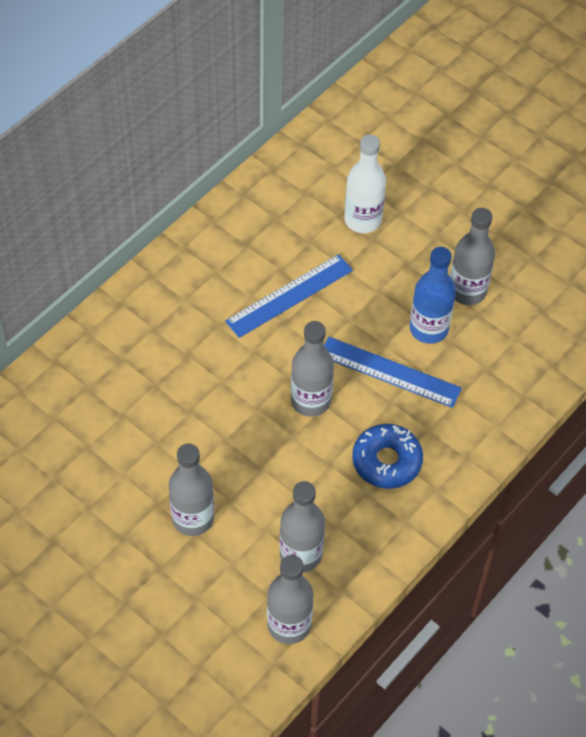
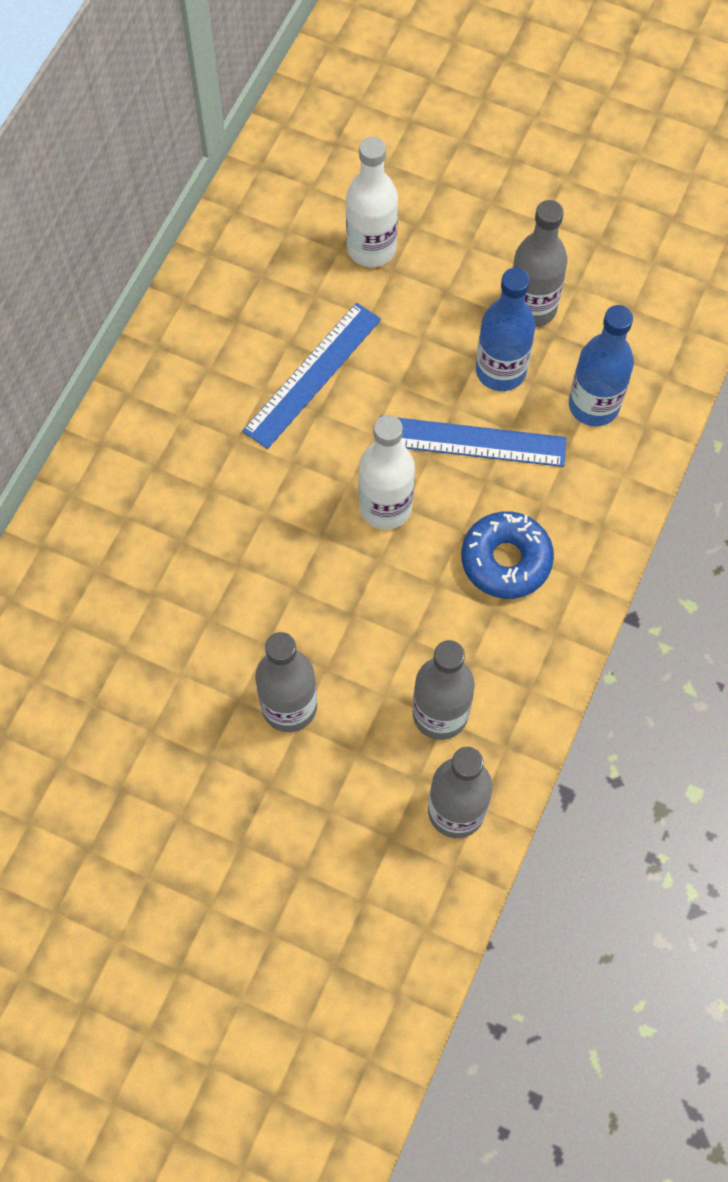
camera: 15 degrees left, 10 degrees up
(310, 401) = (385, 507): grey bottle -> white bottle
(490, 371) = (593, 405): none -> blue bottle

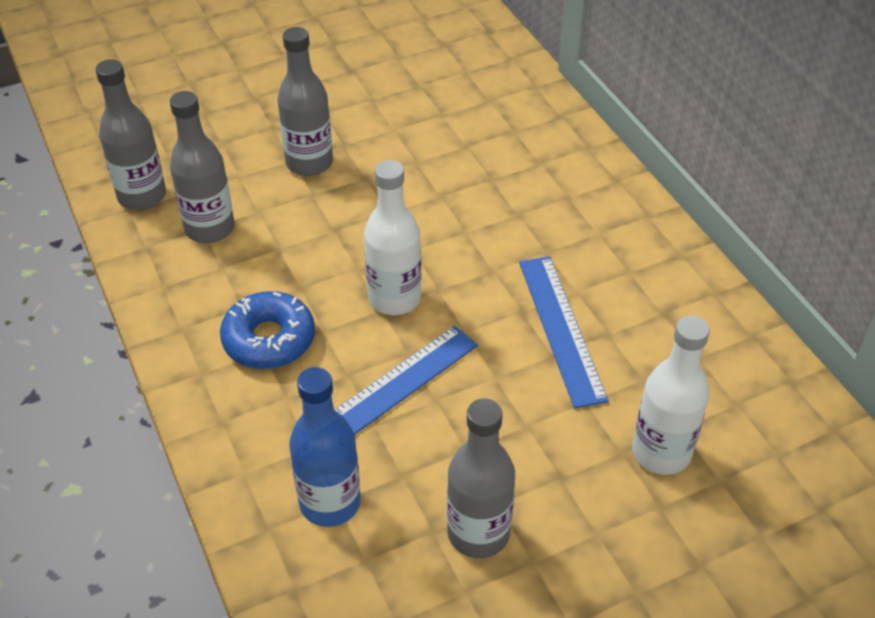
camera: 130 degrees right, 20 degrees down
(500, 371) = (436, 458): blue bottle -> none

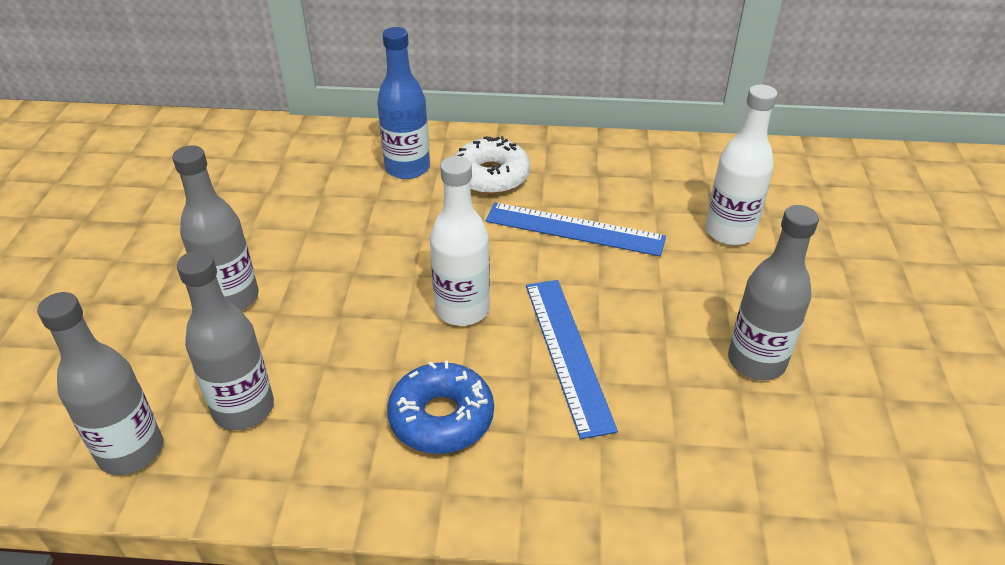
camera: 60 degrees left, 5 degrees down
(330, 503) = (674, 447): blue bottle -> blue bottle (407, 168)
(588, 237) = (491, 176): none -> white donut

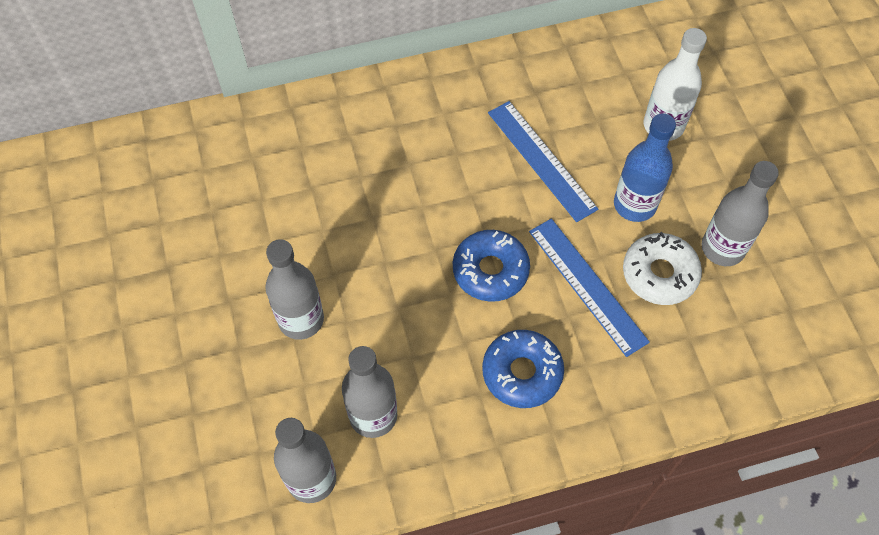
camera: 20 degrees left, 20 degrees up
(407, 168) = (370, 133): blue bottle -> blue bottle (634, 205)
(462, 309) = (490, 270): white bottle -> blue donut
(491, 176) = (447, 121): white donut -> white donut (659, 274)
(574, 229) = (541, 160): blue ruler -> blue ruler turned 60 degrees clockwise

